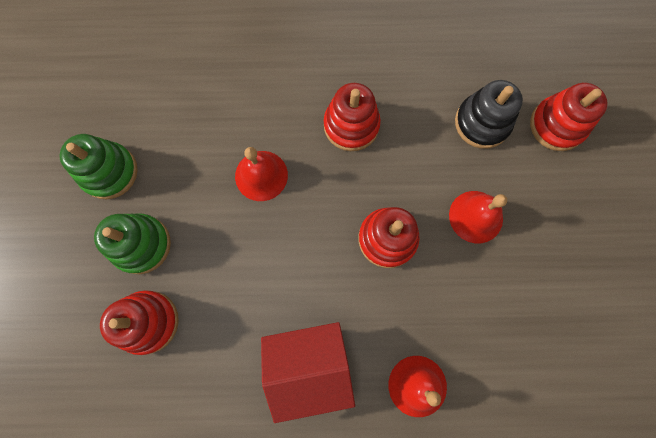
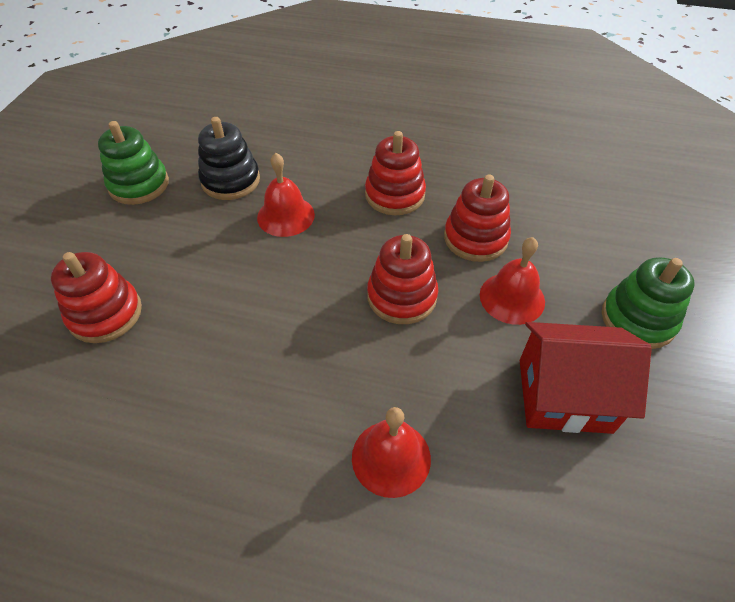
camera: 15 degrees right, 25 degrees down
(141, 244) = (137, 246): green stacking toy -> green stacking toy (638, 319)
(309, 366) = (263, 401): red house -> red house (564, 395)
(482, 123) = (538, 218): black stacking toy -> black stacking toy (230, 180)
(557, 125) = (625, 236): red stacking toy -> red stacking toy (475, 238)

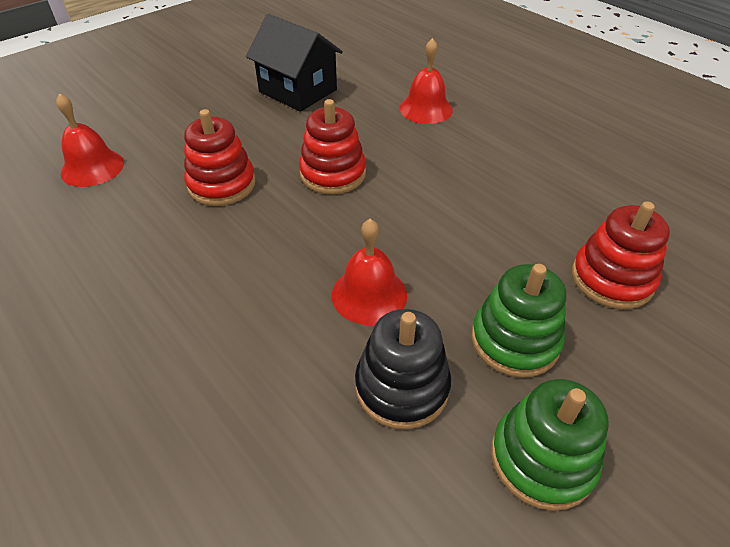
camera: 145 degrees left, 5 degrees down
(395, 195) = (235, 258): red stacking toy -> none
(512, 298) = (256, 139): red bell -> red bell (92, 167)
(564, 395) = (298, 91): red house -> black house
(638, 319) = (200, 97): green stacking toy -> green stacking toy (514, 340)

